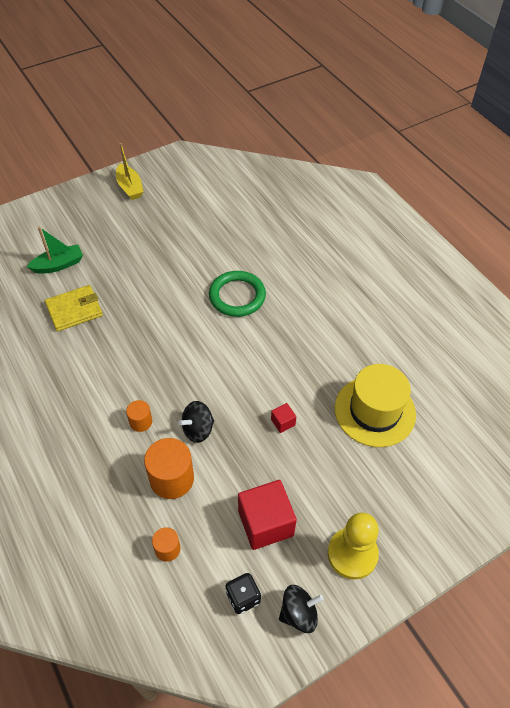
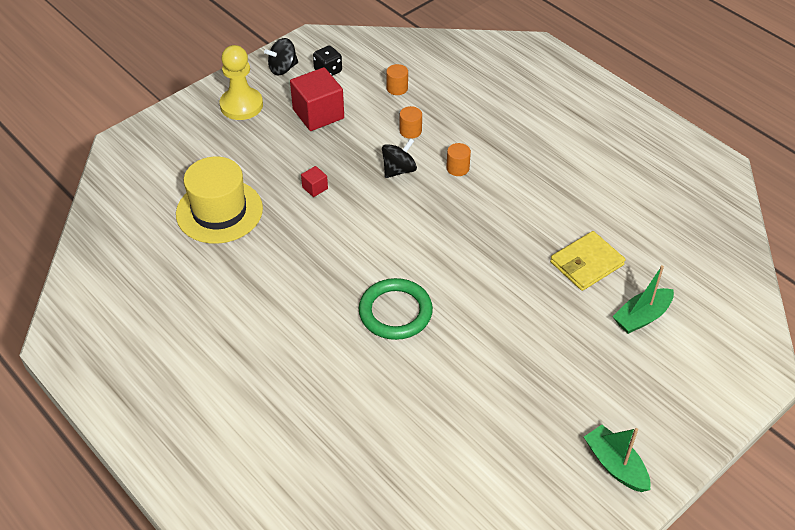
camera: 170 degrees right, 5 degrees down
(130, 187) = (615, 465): yellow boat -> green boat
(171, 479) = (410, 131): orange cylinder -> orange cylinder, size x0.54

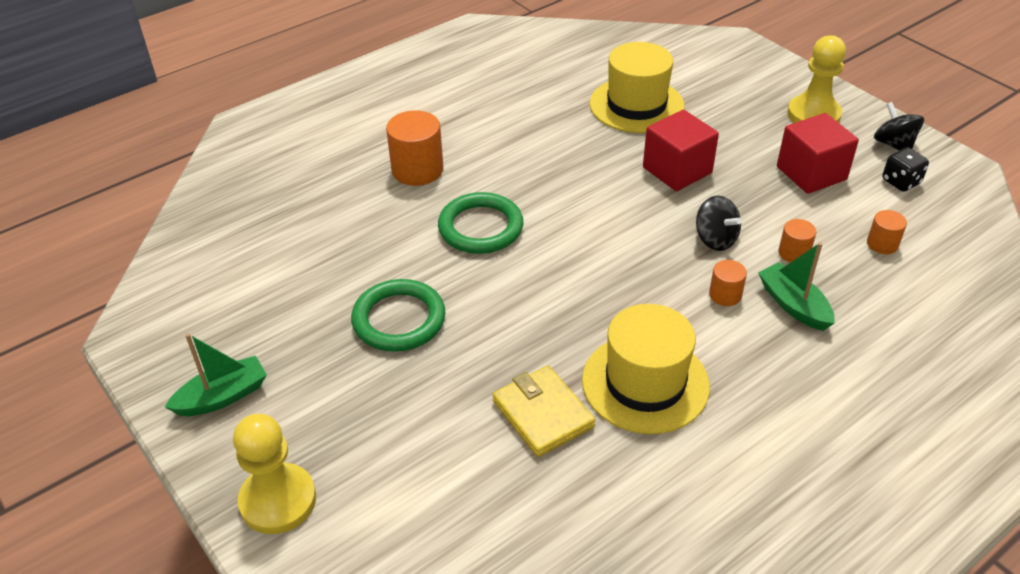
camera: 95 degrees right, 5 degrees down
(315, 188) = (677, 170): red cube -> red cube, size x2.21
(315, 366) = (417, 170): none -> orange cylinder
(511, 356) = (399, 319): none -> green ring
(548, 211) = (645, 383): none -> yellow hat
(641, 317) = (439, 463): green boat -> green boat (793, 305)
(698, 406) = (278, 500): none -> yellow pawn

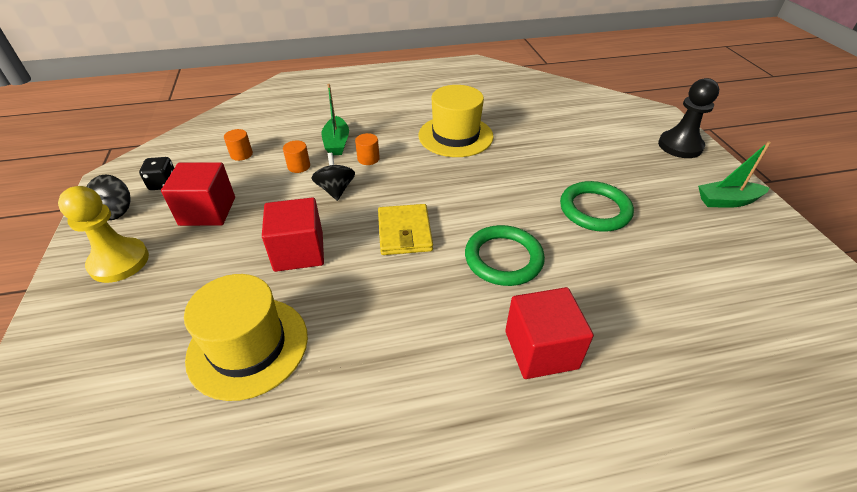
camera: 155 degrees left, 0 degrees up
(278, 500) = (680, 146): yellow pawn -> black pawn
(417, 170) = (541, 349): orange cylinder -> red cube
(543, 414) = (521, 139): yellow wallet -> yellow wallet (404, 232)

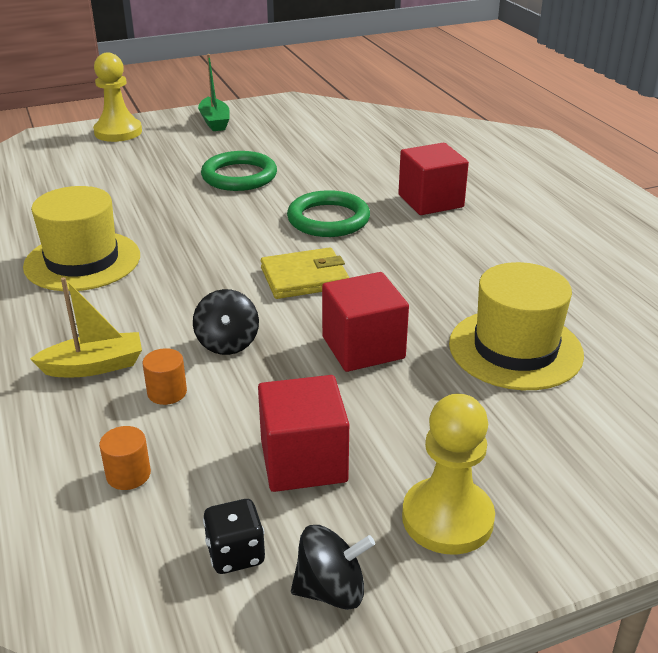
camera: 100 degrees left, 10 degrees down
(336, 143) = (94, 366): green boat -> yellow boat
(336, 190) = (227, 343): black spinning top -> black spinning top turned 75 degrees counterclockwise
(368, 159) = (144, 327): orange cylinder -> none
(680, 146) = (118, 132): black pawn -> yellow pawn

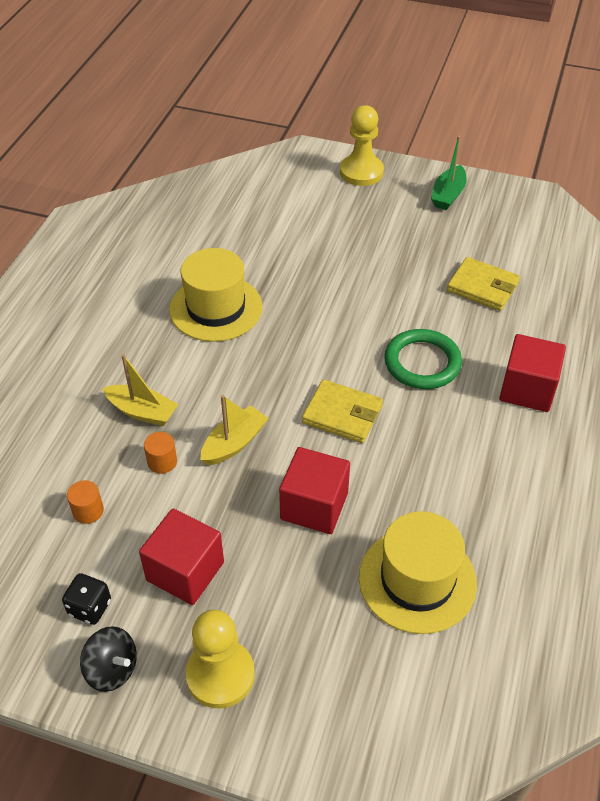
camera: 40 degrees right, 15 degrees up
(227, 343) = (234, 443): black spinning top -> yellow boat
(239, 176) = (403, 274): green ring -> none
(315, 160) = (482, 287): none -> yellow wallet

